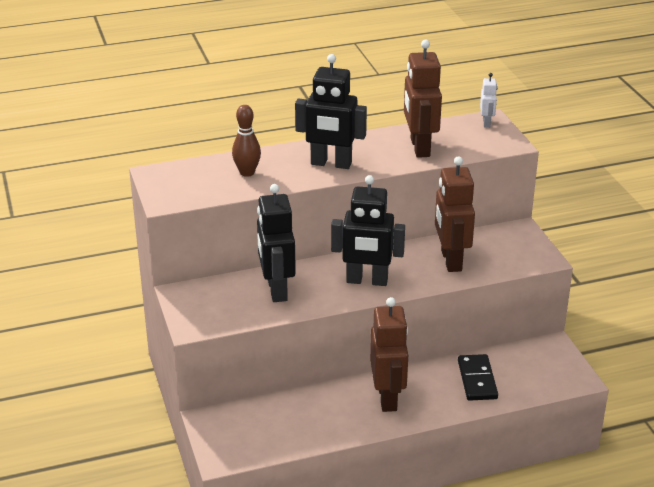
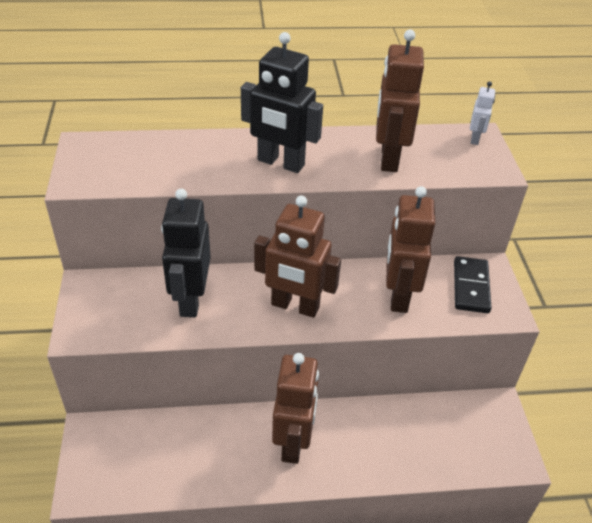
camera: 10 degrees right, 10 degrees up
(247, 172) = (182, 159): brown bowling pin -> none
(367, 281) = (295, 306): black robot -> brown robot
(477, 380) = (400, 437): black domino -> black domino (471, 287)

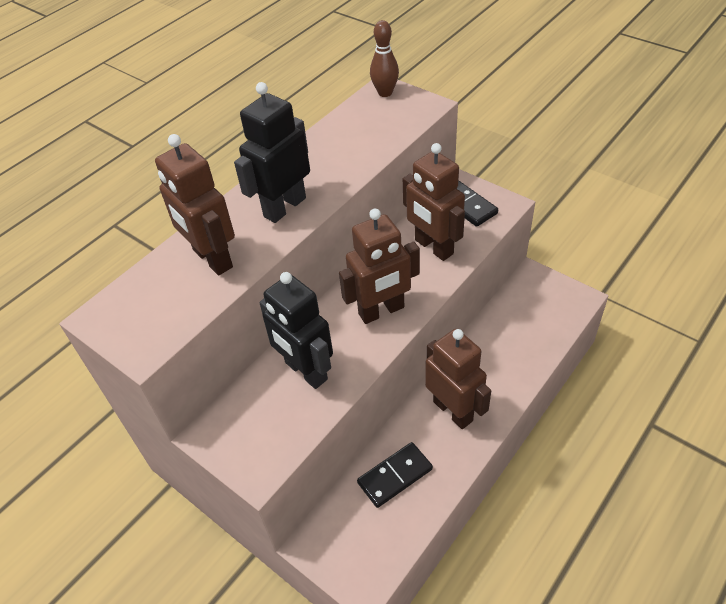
camera: 40 degrees left, 5 degrees up
(194, 444) = (395, 476): none -> black domino
(280, 163) = (284, 207): black robot -> black robot turned 150 degrees clockwise
(388, 158) = (351, 147): brown robot -> brown robot (212, 259)
(475, 138) = (385, 93): white robot -> brown bowling pin

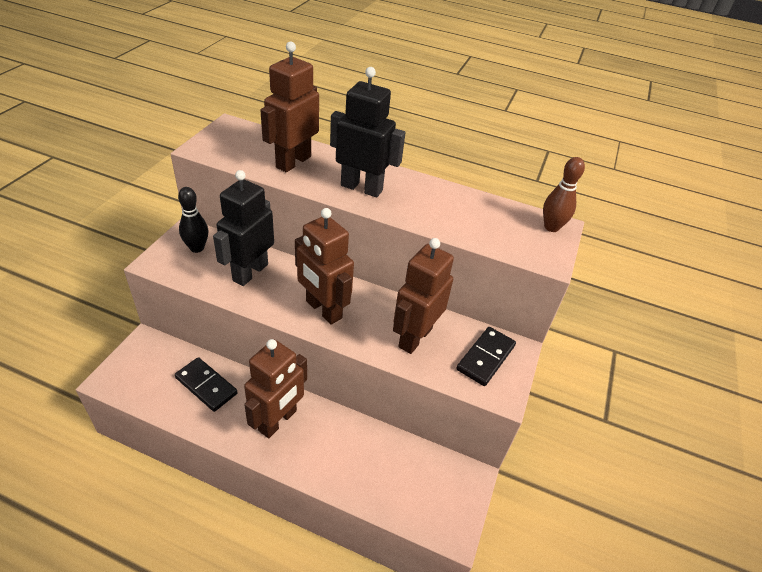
camera: 65 degrees right, 5 degrees down
(244, 424) = (197, 248): none -> black bowling pin

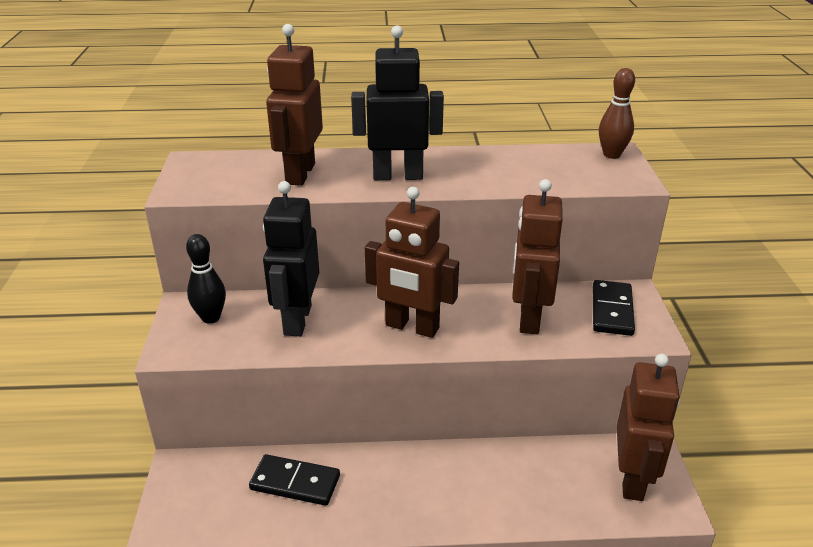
camera: 20 degrees left, 10 degrees down
(278, 421) = (409, 483): brown robot -> brown robot (632, 479)

